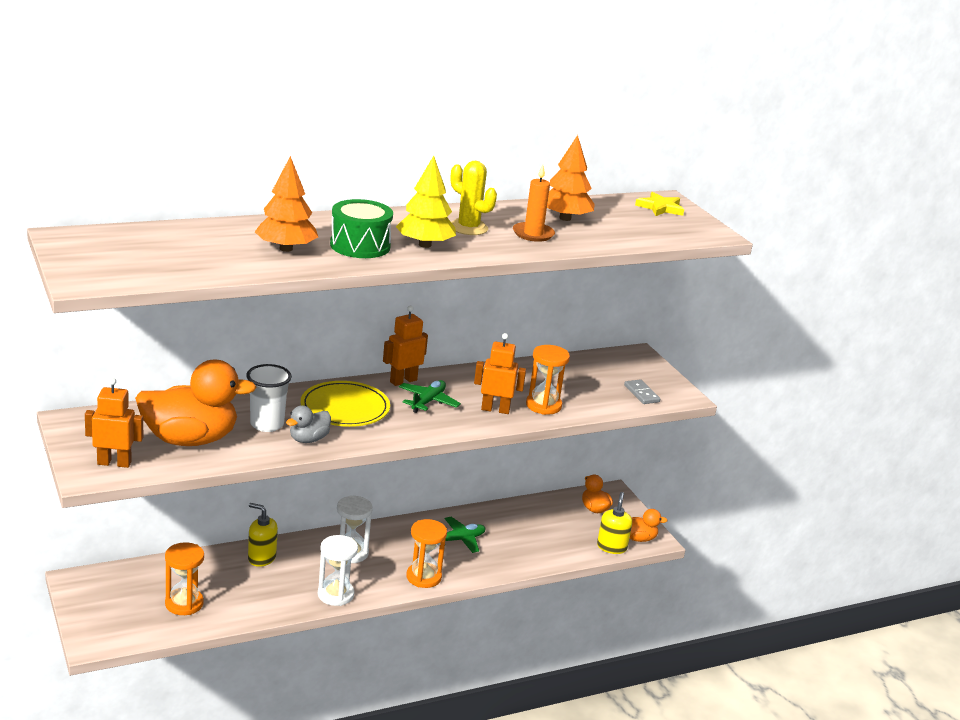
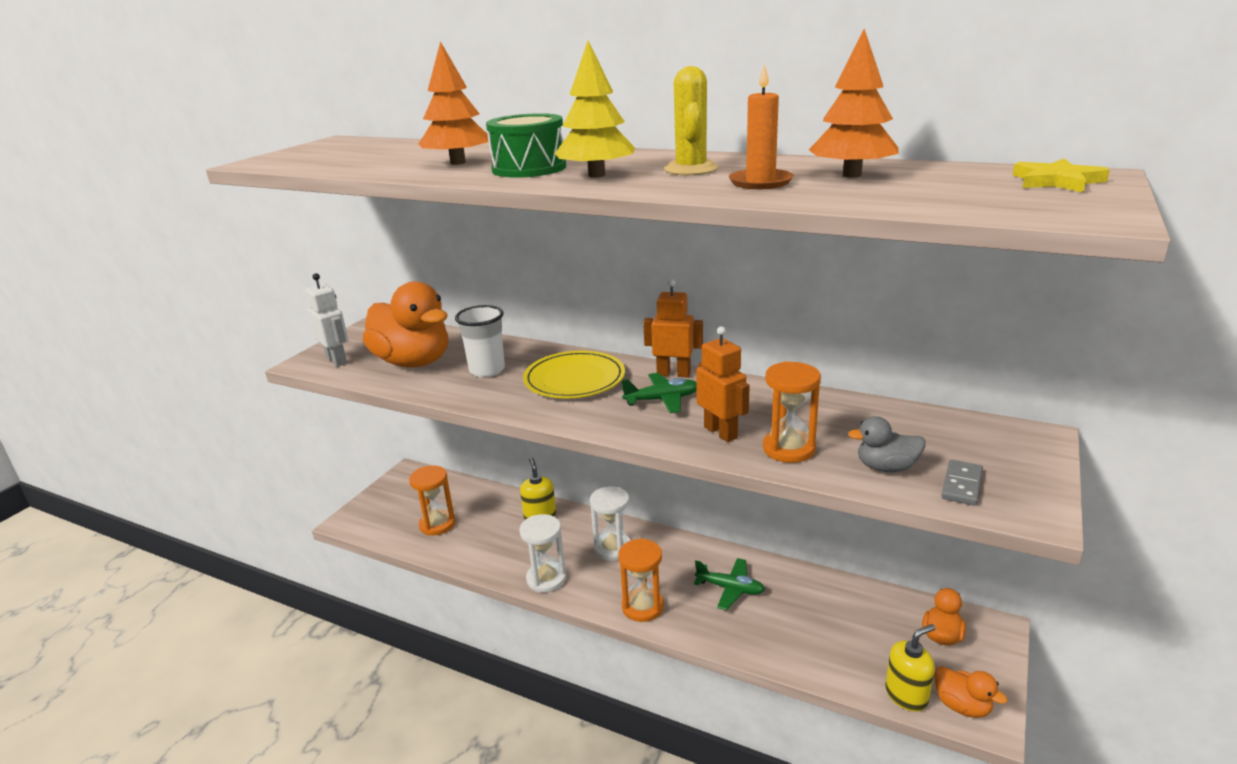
camera: 55 degrees right, 0 degrees up
(114, 463) = (337, 360): orange robot -> white robot
(308, 439) = (492, 394): grey duck -> grey duck (886, 467)

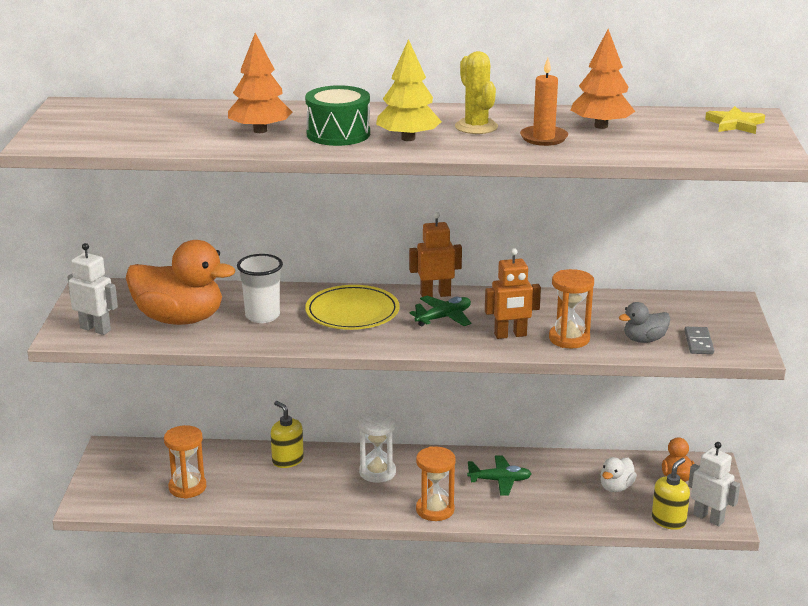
camera: 25 degrees left, 0 degrees up
(546, 579) = (334, 508): white hourglass -> none
(721, 432) = (510, 335): orange robot -> orange robot turned 135 degrees clockwise
(859, 630) = (616, 487): none -> white duck
(962, 706) = (708, 518): orange duck -> white robot

